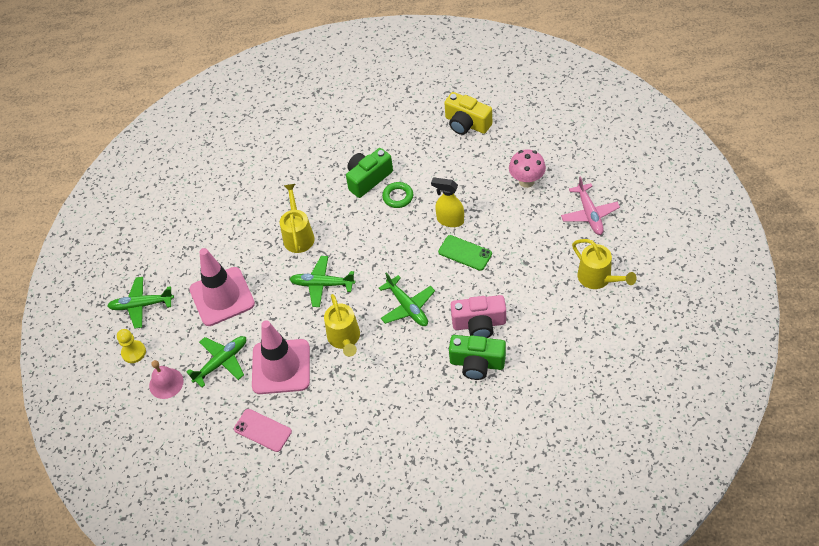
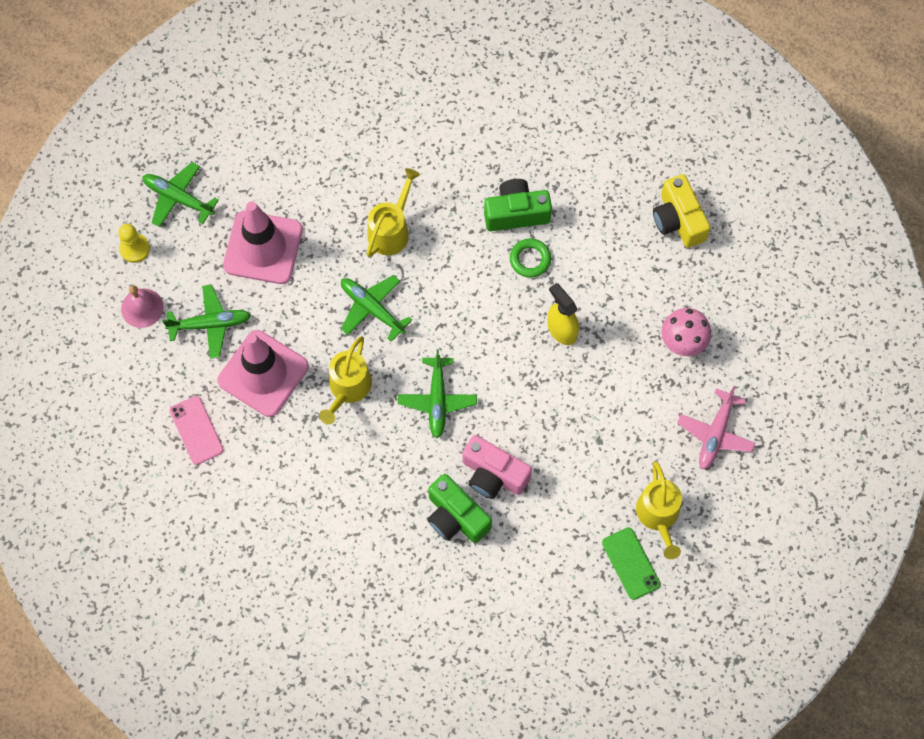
camera: 30 degrees right, 15 degrees up
(465, 253) = (545, 381): green phone -> green phone (630, 563)

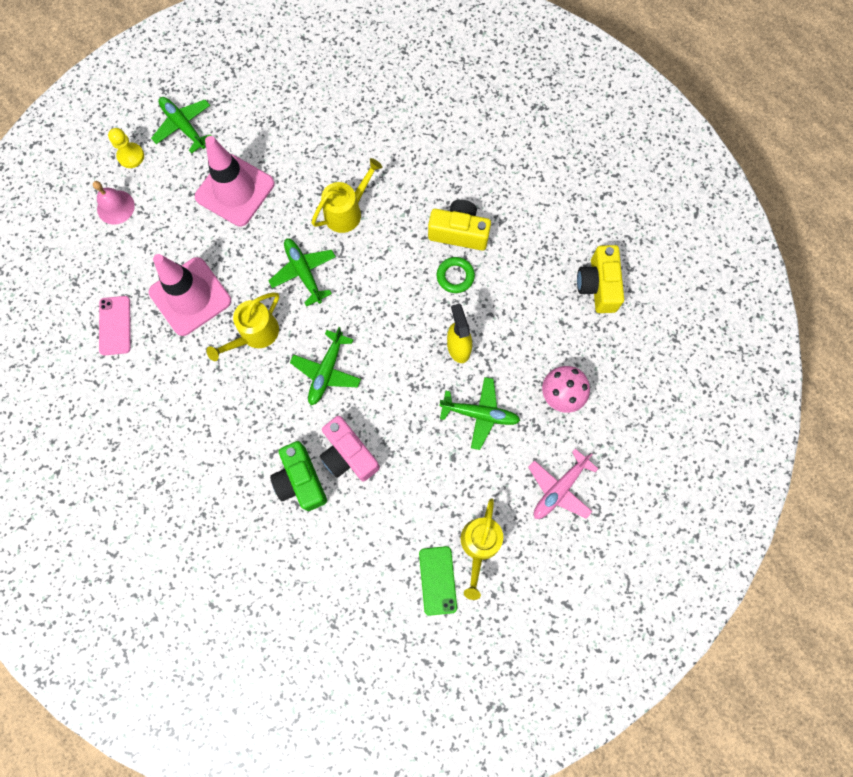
camera: 20 degrees right, 5 degrees up
(210, 324) = (164, 240): green plane -> green plane (480, 414)
(516, 213) = (459, 232): green camera -> yellow camera

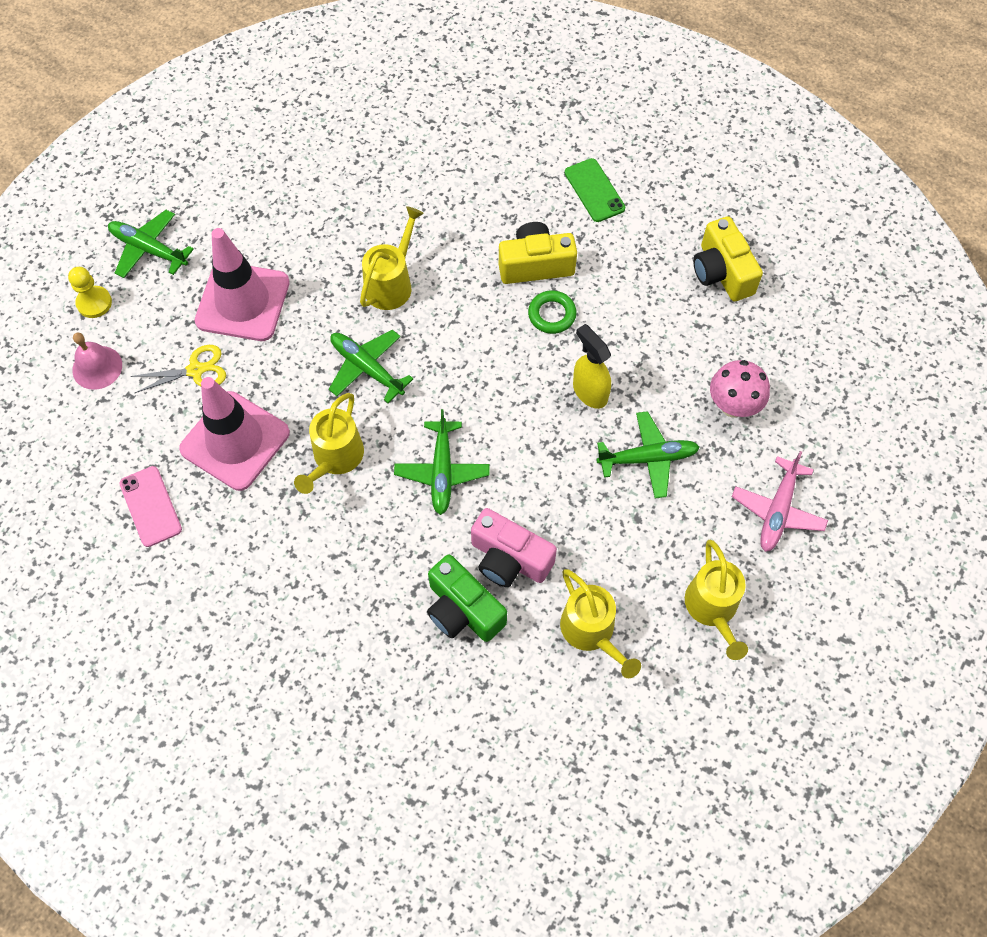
camera: 20 degrees left, 10 degrees down
(182, 232) = (196, 370): none -> yellow scissors
(385, 531) = (592, 632): none -> yellow watering can
(437, 580) = (680, 667): green phone -> green phone (594, 190)

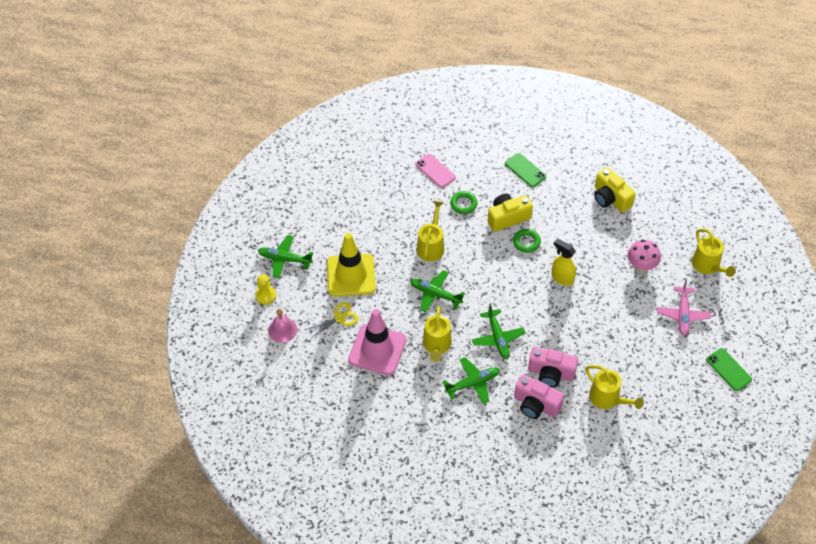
camera: 15 degrees left, 10 degrees down
(151, 506) = (344, 395): pink phone -> pink phone (435, 171)
(243, 302) = (351, 275): pink traffic cone -> yellow traffic cone
(463, 610) = (536, 405): green camera -> pink camera
(471, 224) = (463, 204): none -> green ring
(647, 458) = (605, 305): green plane -> green plane (472, 383)
(713, 609) = (666, 372): yellow watering can -> yellow watering can (708, 266)
(826, 635) = (728, 369): none -> green phone

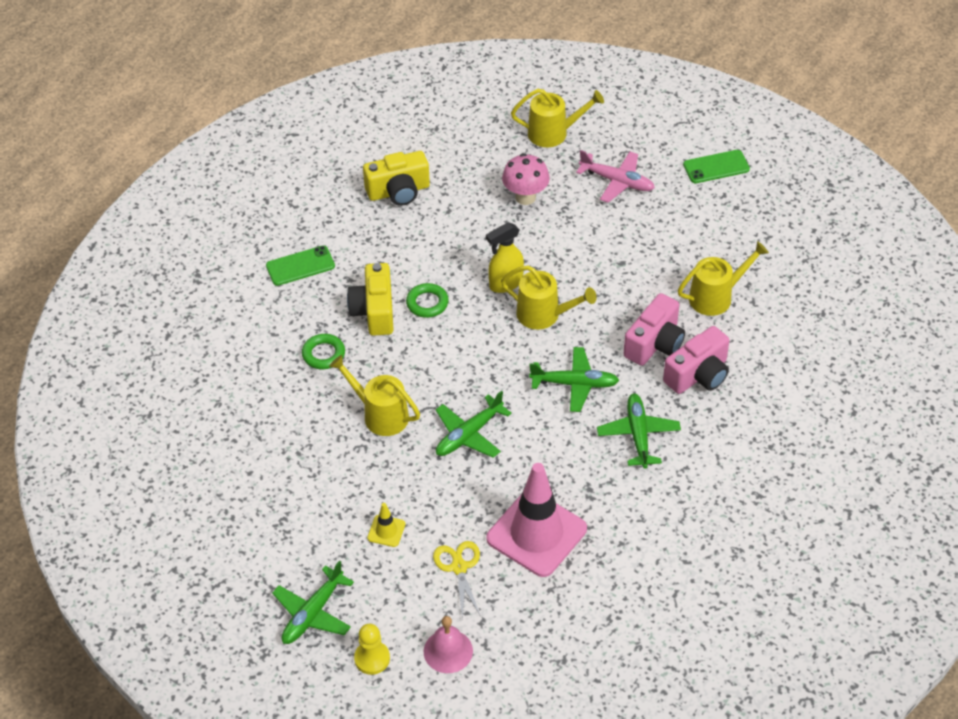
camera: 70 degrees left, 5 degrees down
(351, 275) = (386, 531): yellow traffic cone -> yellow traffic cone, size x0.41
(435, 171) = (243, 370): pink phone -> none
(436, 345) = (558, 458): yellow watering can -> yellow watering can (544, 315)

